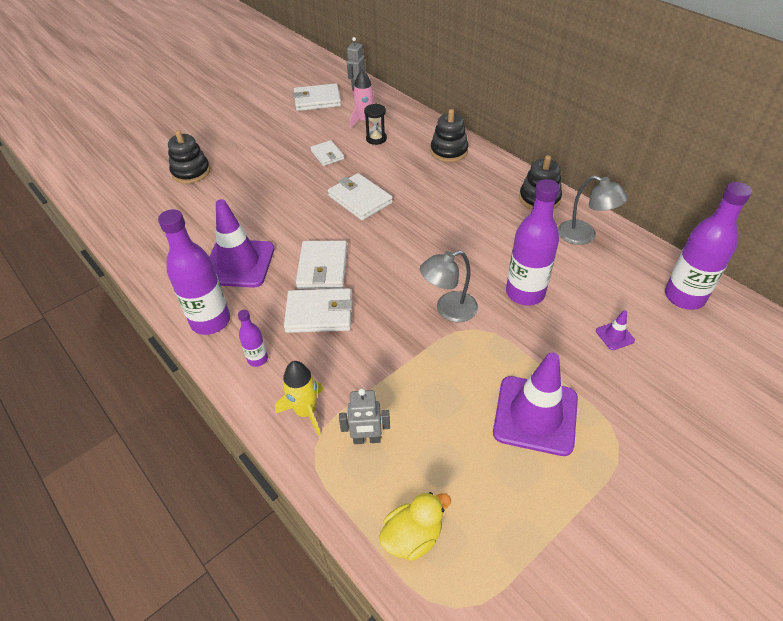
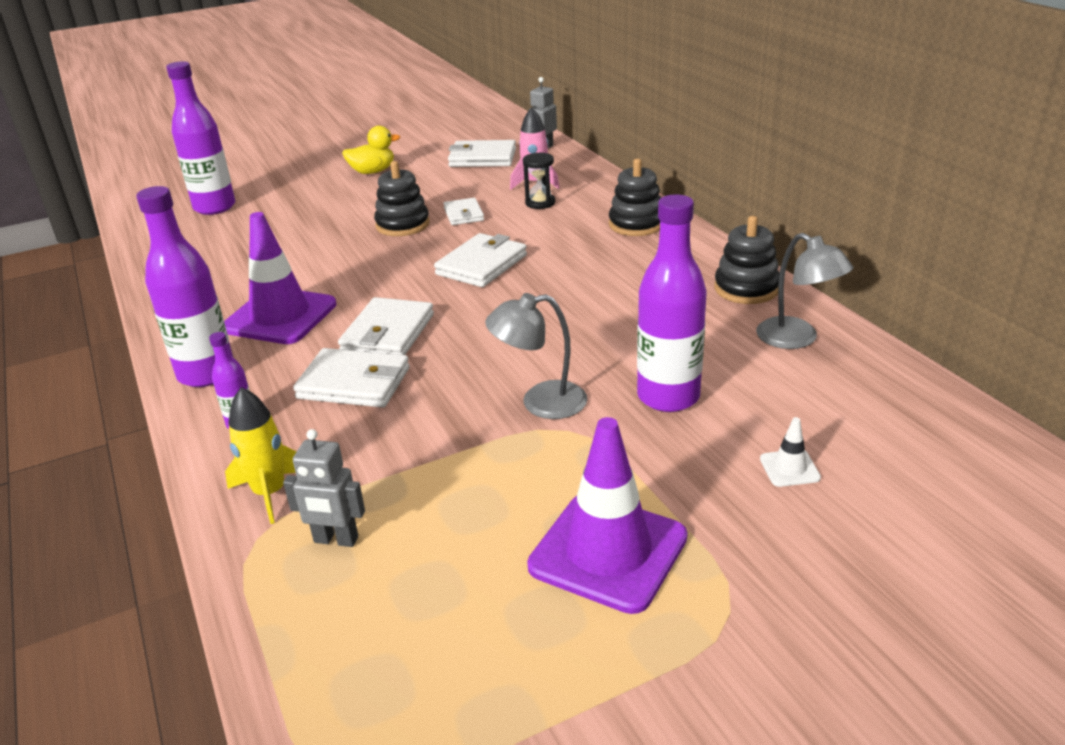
camera: 15 degrees right, 15 degrees down
(191, 172) = (278, 217): black stacking toy -> black stacking toy (402, 225)
(360, 199) = (481, 265): white wallet -> white wallet turned 60 degrees clockwise
(412, 536) = (334, 676): yellow duck -> yellow duck (372, 172)
(614, 336) = (789, 468): purple traffic cone -> white traffic cone
(684, 297) = (933, 434): purple bottle -> purple bottle (214, 207)

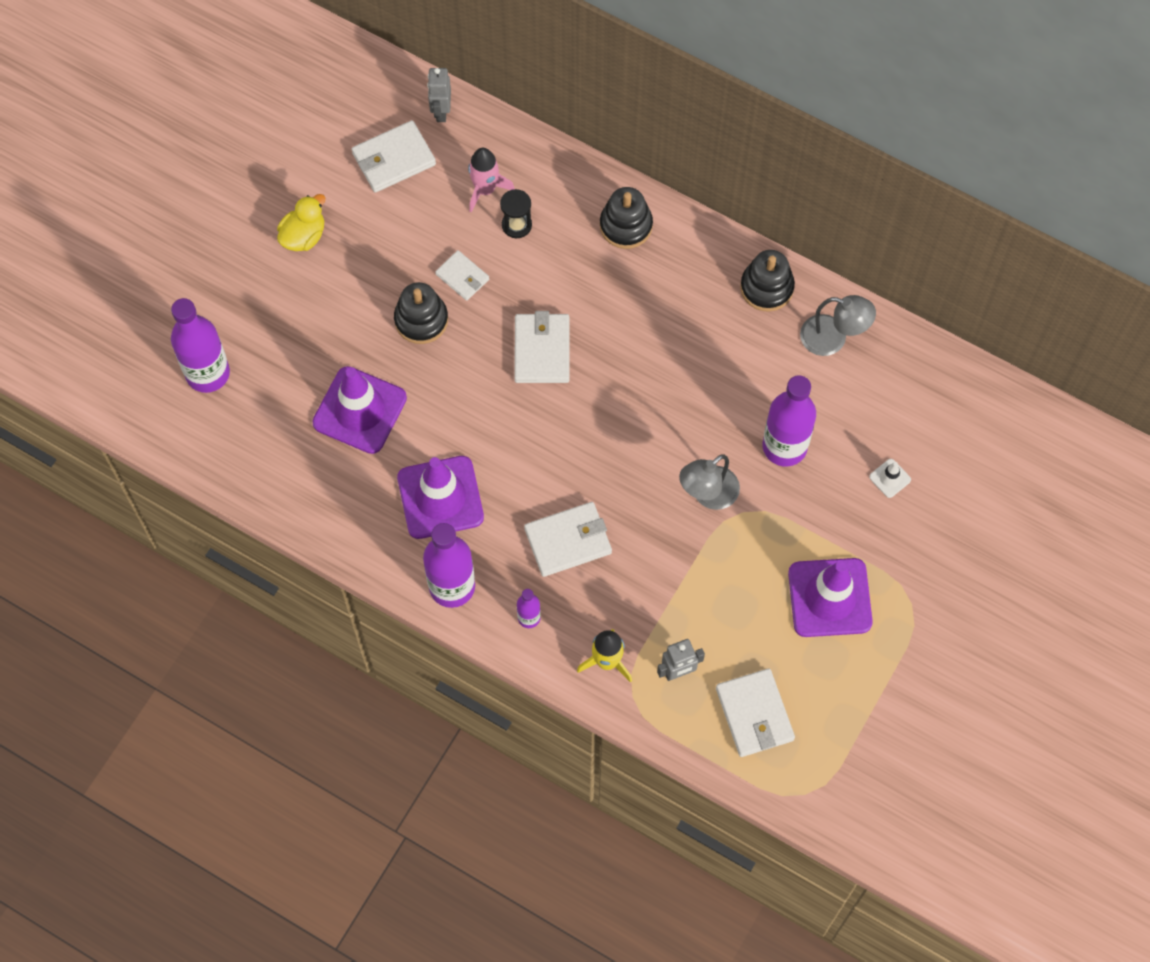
camera: 35 degrees left, 35 degrees up
(290, 252) = (359, 410): none -> purple traffic cone
(388, 333) = (543, 475): white wallet -> white wallet (754, 714)

